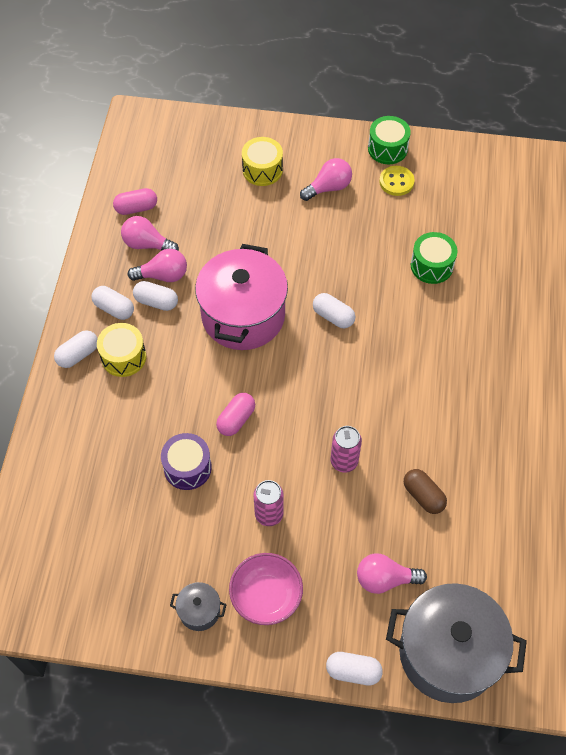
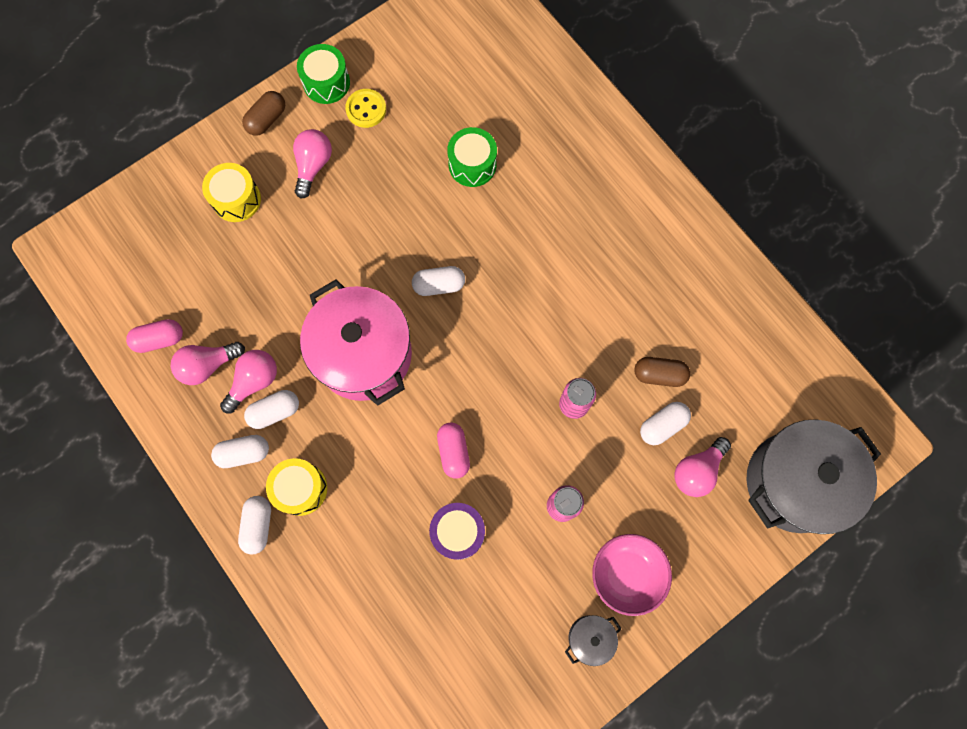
camera: 45 degrees left, 15 degrees up
(136, 208) = (159, 339): pink capsule -> pink capsule turned 45 degrees clockwise
(328, 141) = (267, 119): none -> brown capsule
(353, 671) = (745, 566): white capsule -> white capsule (662, 425)

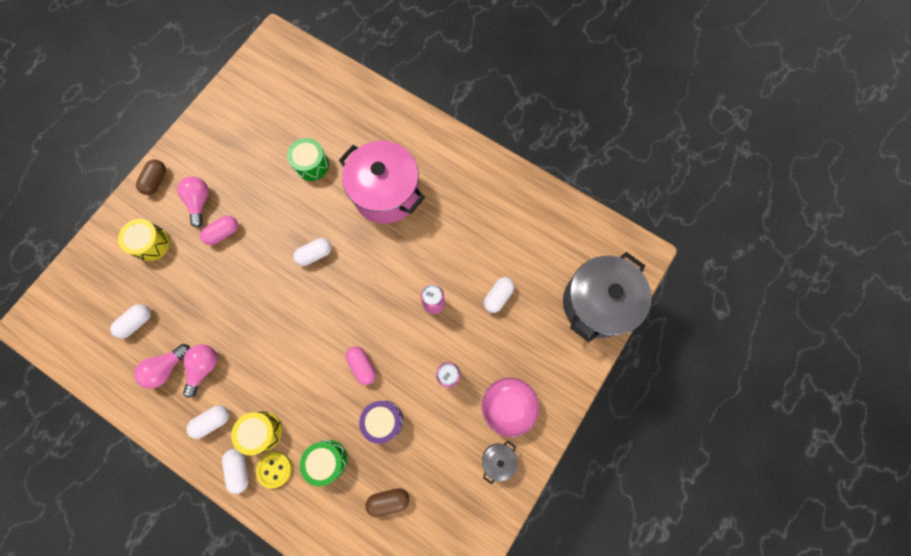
camera: 20 degrees left, 0 degrees up
(159, 339) = (125, 362): pink capsule -> pink capsule (223, 233)
(275, 411) = (226, 383): white capsule -> white capsule (137, 322)
(326, 83) = (191, 142): green drum -> green drum (327, 460)
(363, 354) = (277, 320): pink pot -> pink pot (386, 193)
(366, 109) = (225, 151): yellow button -> yellow button (274, 469)
(659, 375) = (484, 263): brown capsule -> brown capsule (389, 500)
(697, 470) = (531, 318): pink light bulb -> none

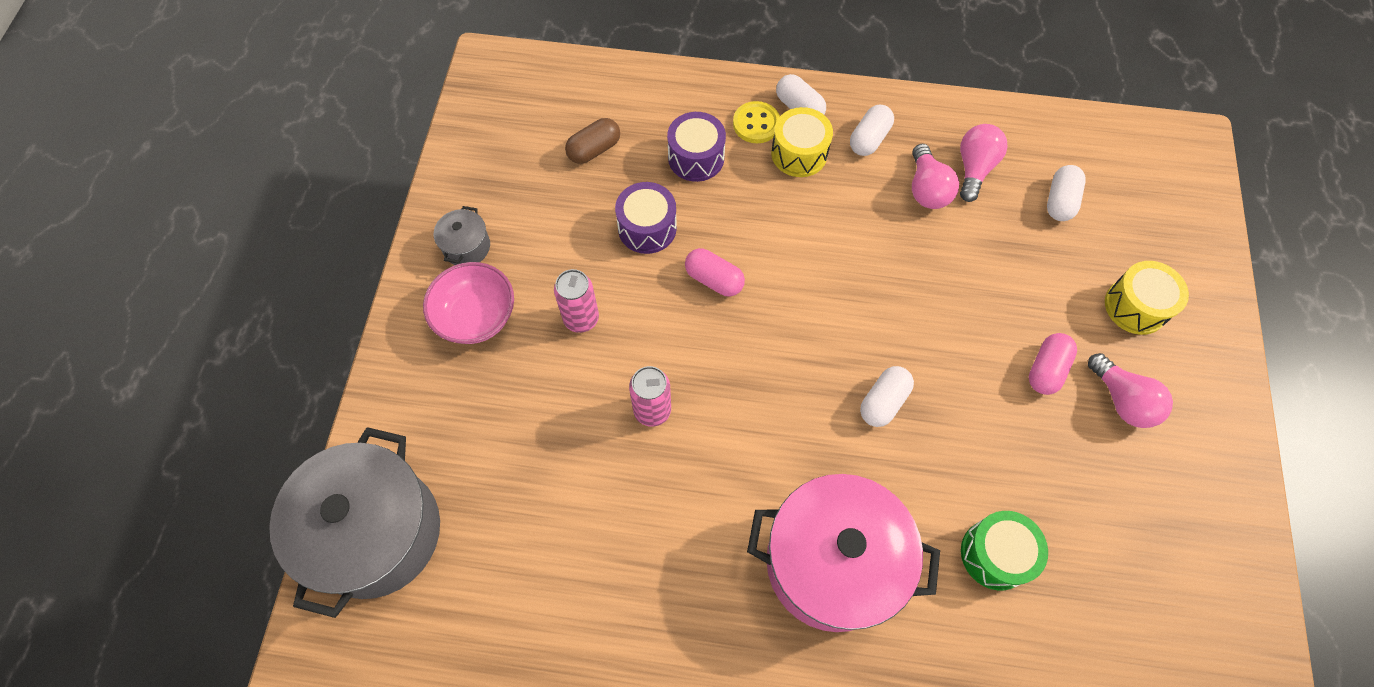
camera: 155 degrees right, 10 degrees down
(156, 181) = (1218, 402): brown capsule -> none
(327, 460) = (696, 158): green drum -> purple drum
(498, 296) = (552, 468): white capsule -> none

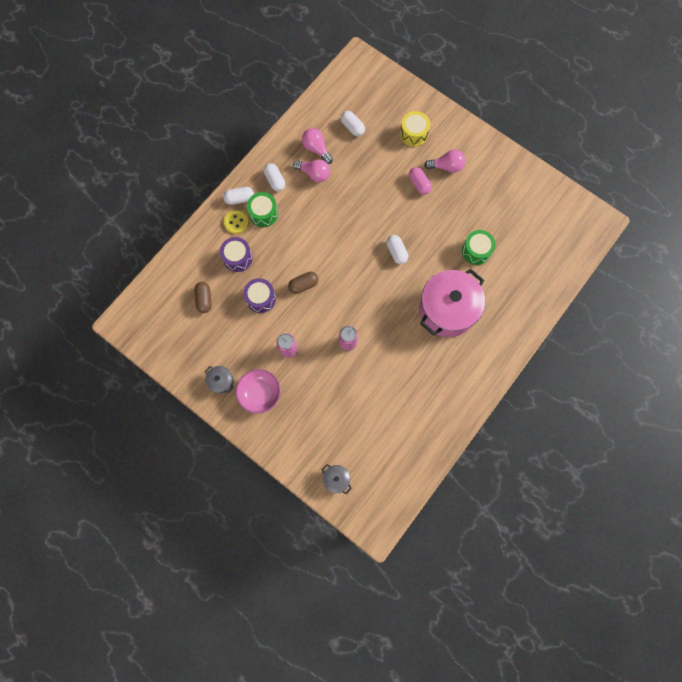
camera: 60 degrees left, 10 degrees up
(376, 532) = (336, 479): grey pot -> grey pot, size x0.42
(714, 280) = (303, 285): pink capsule -> brown capsule
(799, 153) = (263, 213): yellow drum -> green drum

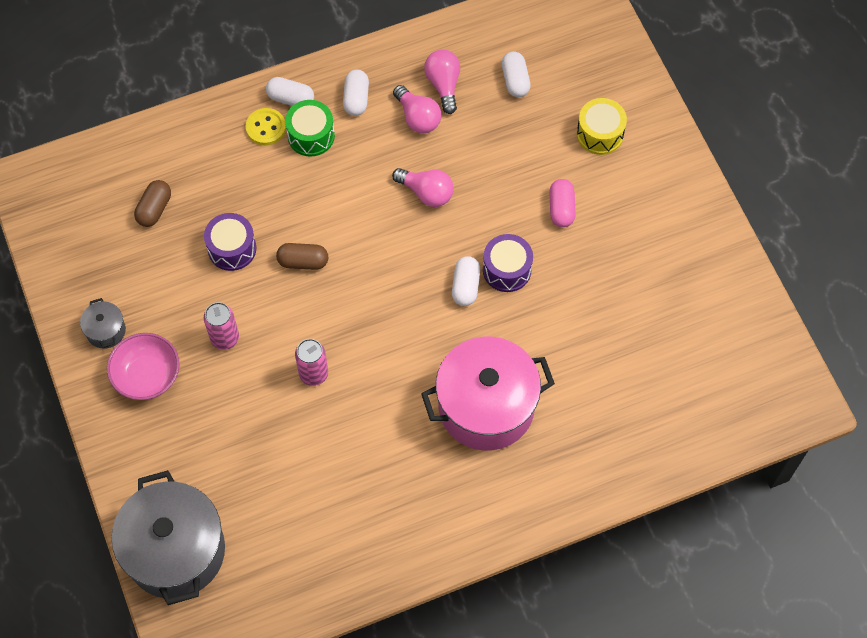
camera: 30 degrees right, 10 degrees down
(237, 258) = (236, 177): purple drum -> purple drum (507, 270)
(336, 479) = (175, 551): grey pot -> grey pot, size x2.36
(446, 166) = (619, 204): pink light bulb -> pink light bulb (426, 193)
(476, 251) = (585, 346): green drum -> none

